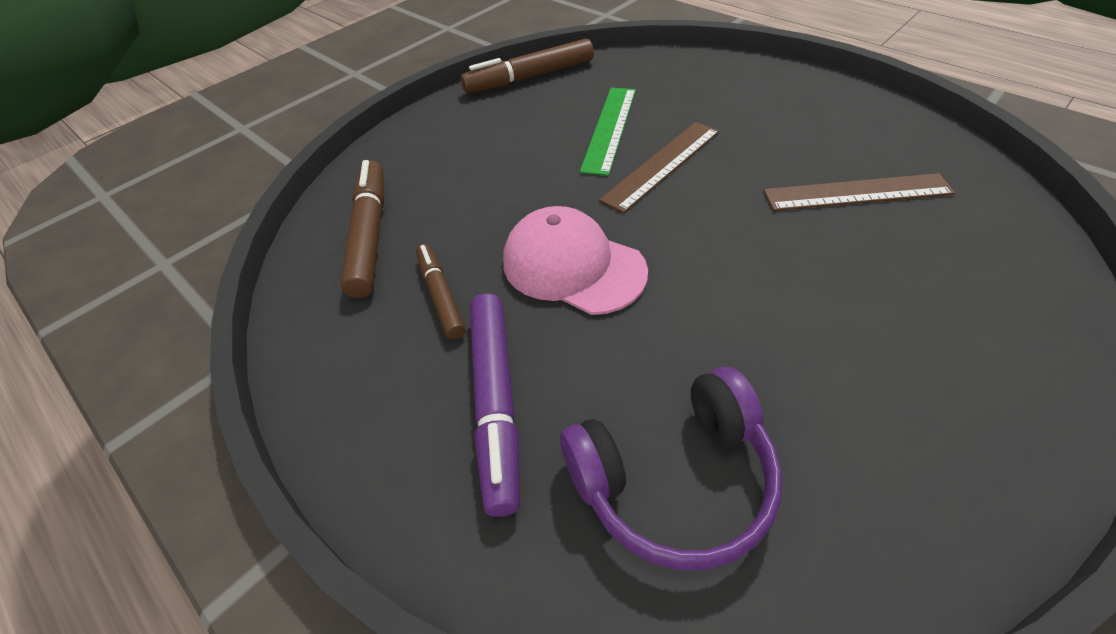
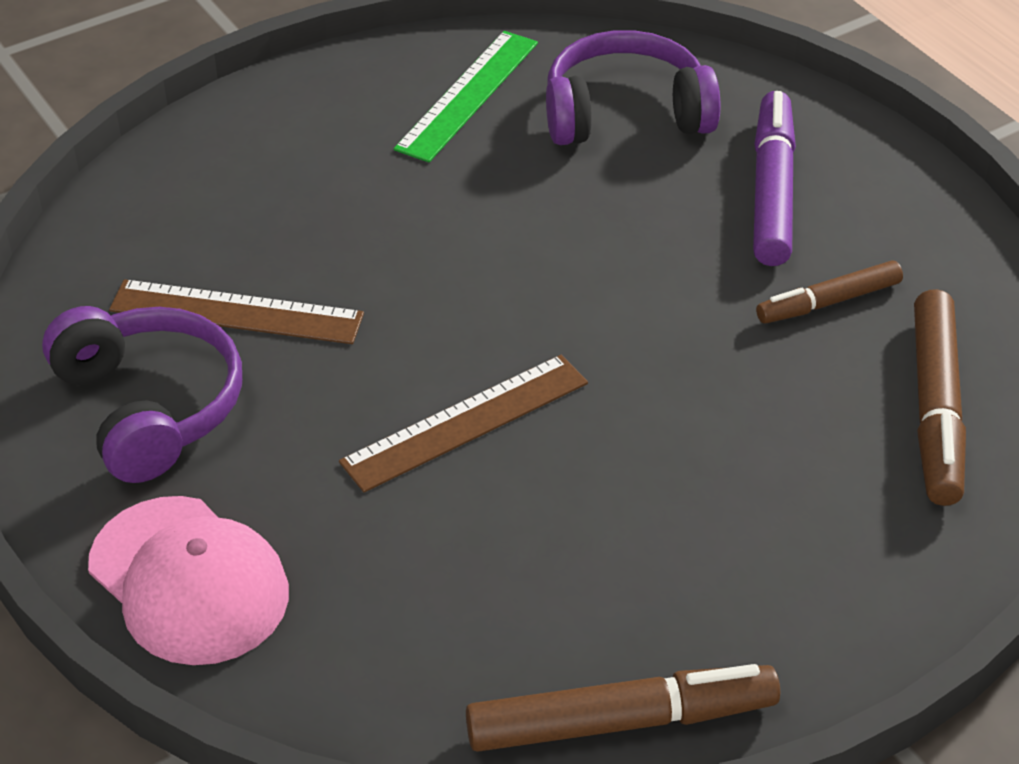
camera: 170 degrees left, 5 degrees down
(441, 296) = (828, 302): brown marker -> brown marker turned 75 degrees clockwise
(573, 266) = (655, 301): pink cap -> pink cap (189, 580)
(609, 128) = (514, 521): green ruler -> green ruler (468, 95)
(848, 133) = (149, 407): none -> purple headphones

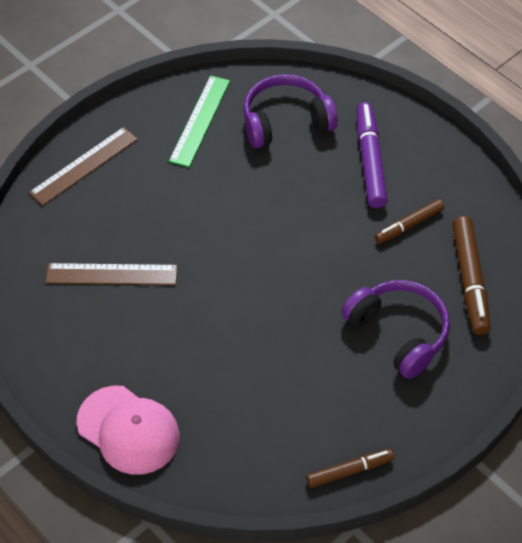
camera: 10 degrees left, 10 degrees up
(149, 407) = (82, 336): purple headphones -> purple headphones (398, 333)
(466, 422) = (243, 322): brown ruler -> brown ruler (84, 166)
(621, 721) = (349, 471): brown marker -> brown marker, size x0.62

